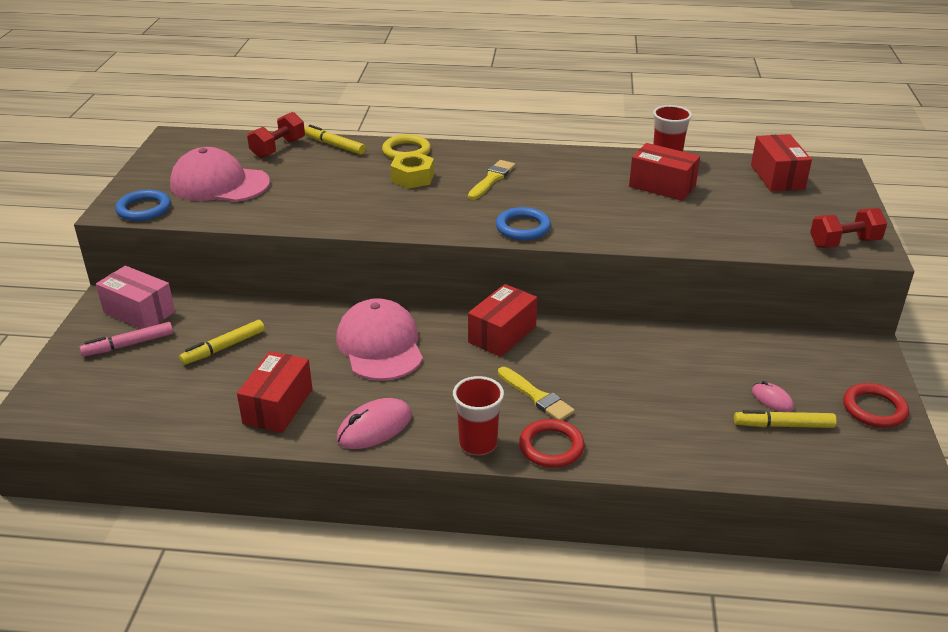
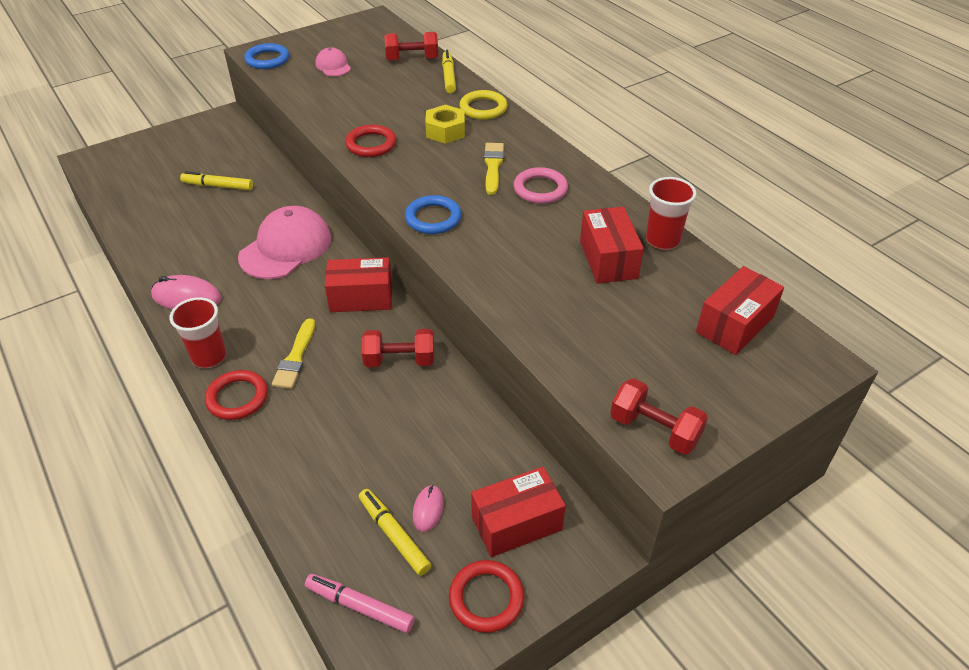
camera: 50 degrees right, 10 degrees up
(128, 345) = (186, 151): pink marker -> pink marker (360, 606)
(139, 312) = (224, 134): pink box -> none
(219, 184) = (333, 66): pink cap -> pink cap, size x0.50
(278, 406) = (174, 243): red box -> red box (516, 523)
(378, 214) = (371, 144): none -> red ring
(491, 179) = (493, 166): yellow brush -> yellow brush turned 75 degrees counterclockwise
(548, 174) = (540, 189): none -> pink ring
(601, 347) = (399, 360): none -> red dumbbell

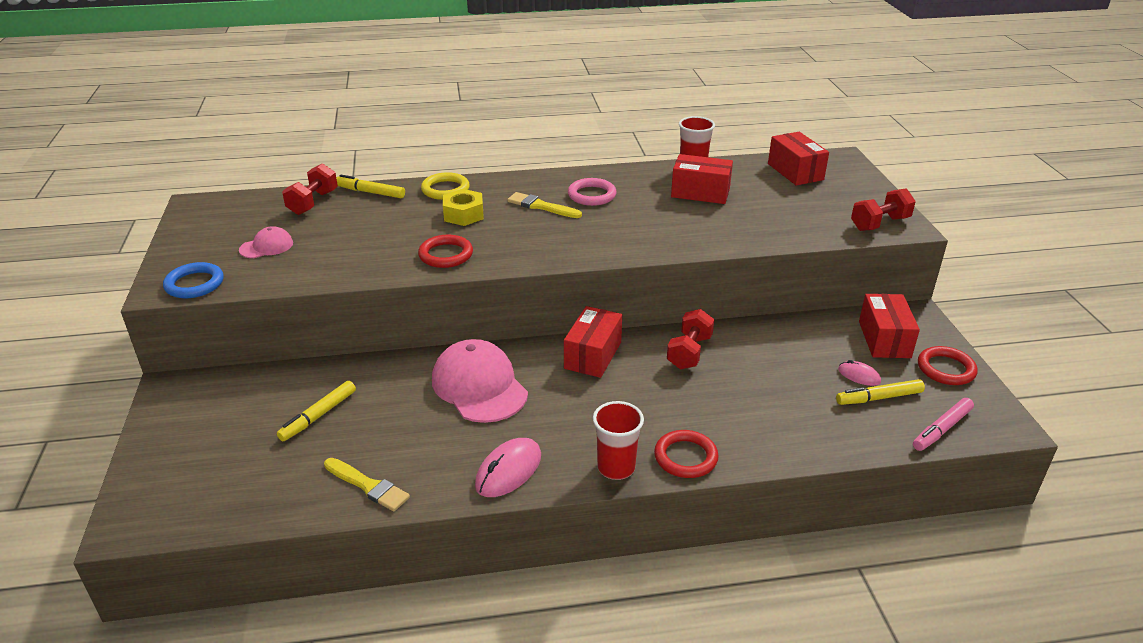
camera: 65 degrees left, 10 degrees down
(295, 357) = (651, 410): yellow brush -> yellow brush (368, 486)
(333, 66) = (266, 246): pink cap -> pink cap turned 150 degrees clockwise
(433, 218) = (592, 249): blue ring -> none

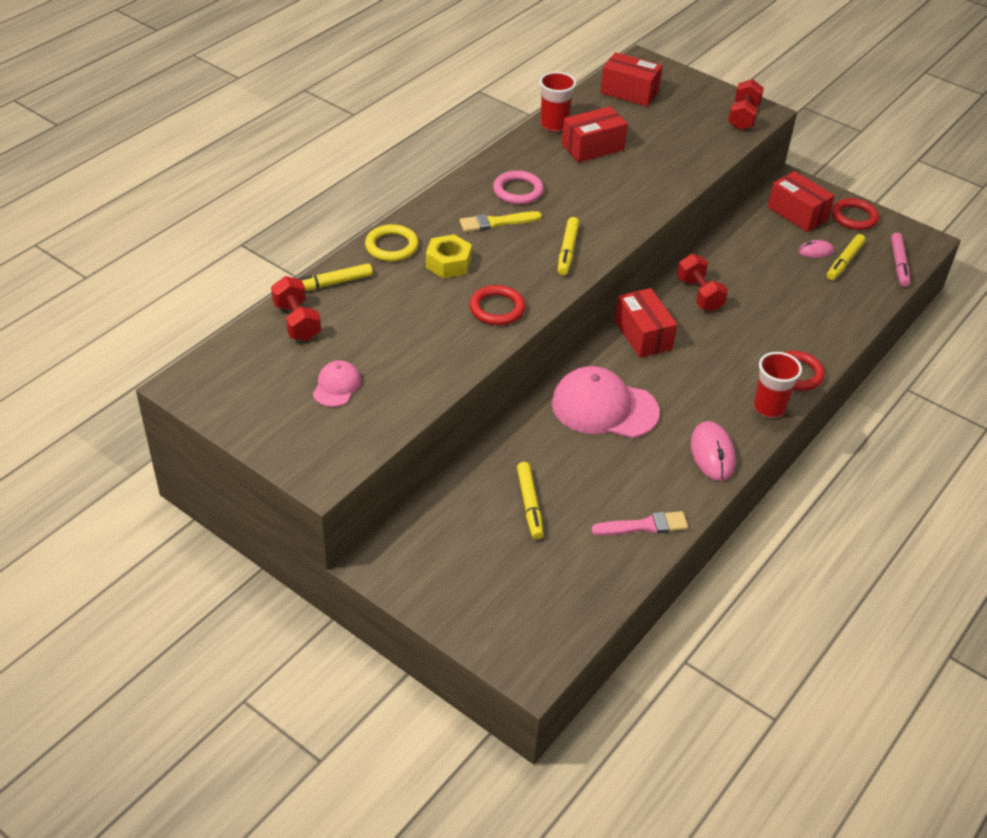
camera: 45 degrees left, 10 degrees up
(194, 284) = (340, 455): blue ring -> none
(368, 486) = (644, 526): yellow brush -> pink brush
(562, 245) = (567, 251): none -> yellow marker

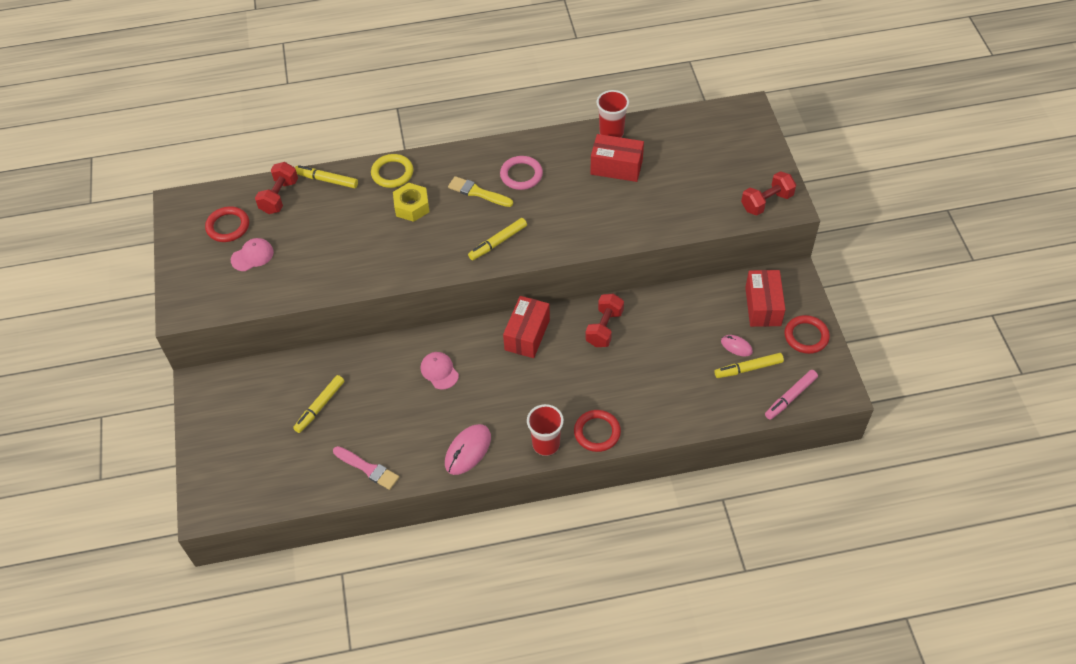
camera: 45 degrees right, 10 degrees up
(497, 308) = (402, 259): red ring -> red ring (228, 226)
(604, 407) = (439, 371): pink cap -> pink cap, size x0.50
(629, 92) = (703, 132): red box -> none

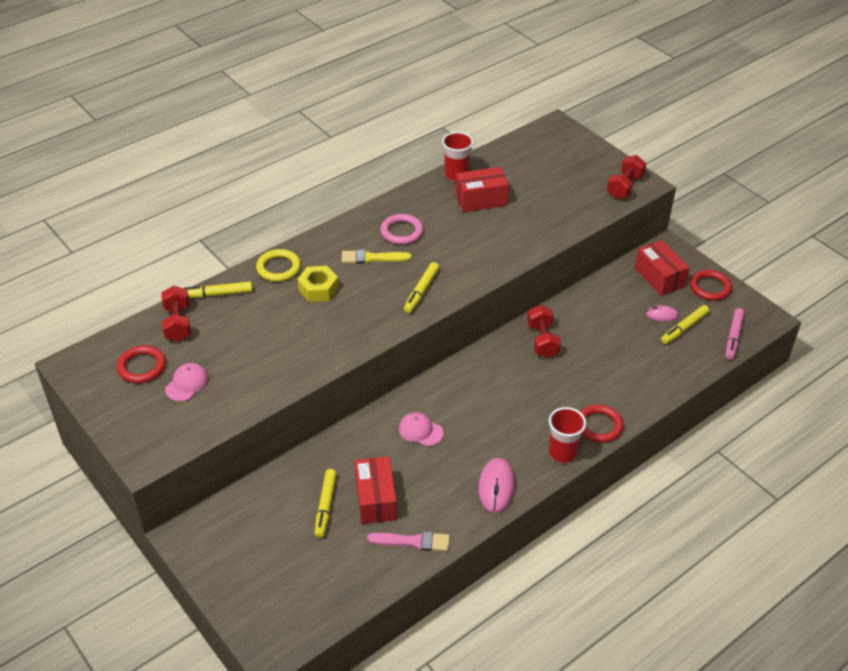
camera: 30 degrees left, 10 degrees down
(527, 335) = (479, 370): red box -> red box (375, 499)

